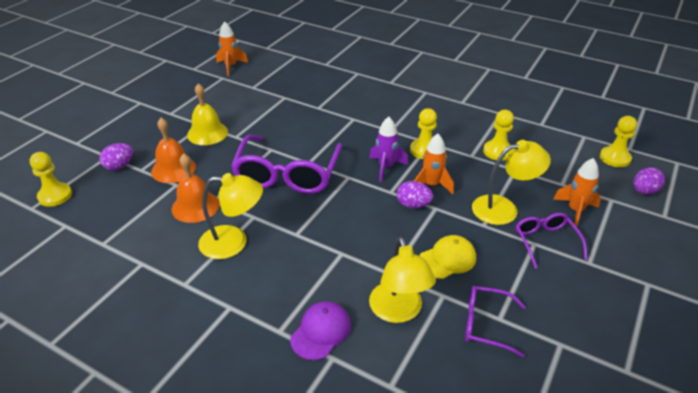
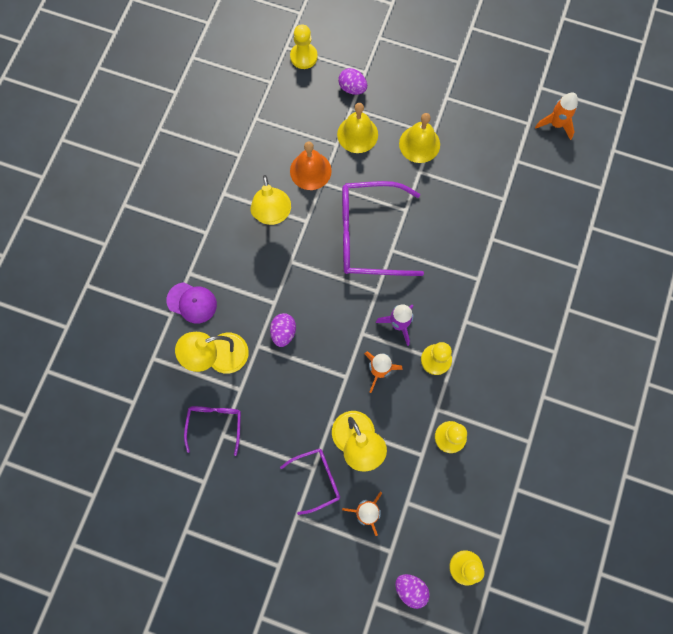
camera: 80 degrees right, 35 degrees up
(173, 169) = (357, 134): orange bell -> yellow bell
(413, 205) = (346, 356): purple egg -> purple egg (283, 332)
(447, 259) = (281, 391): yellow cap -> none

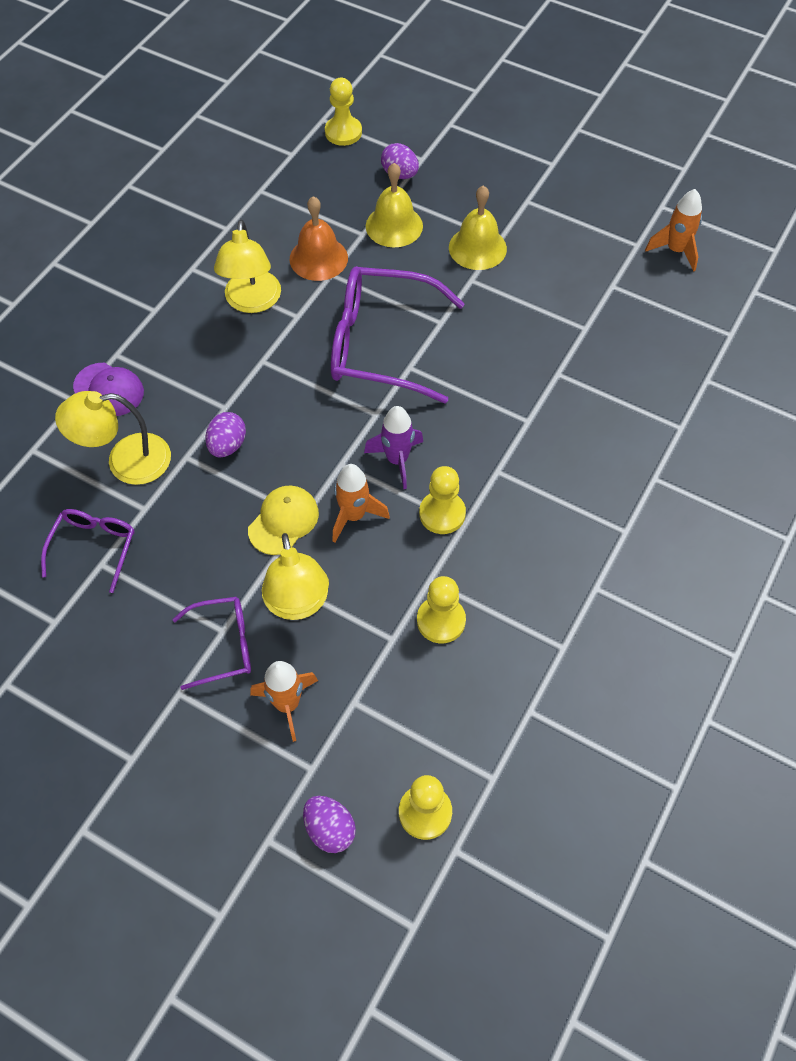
camera: 10 degrees right, 15 degrees down
(334, 383) = (283, 521): none -> yellow cap

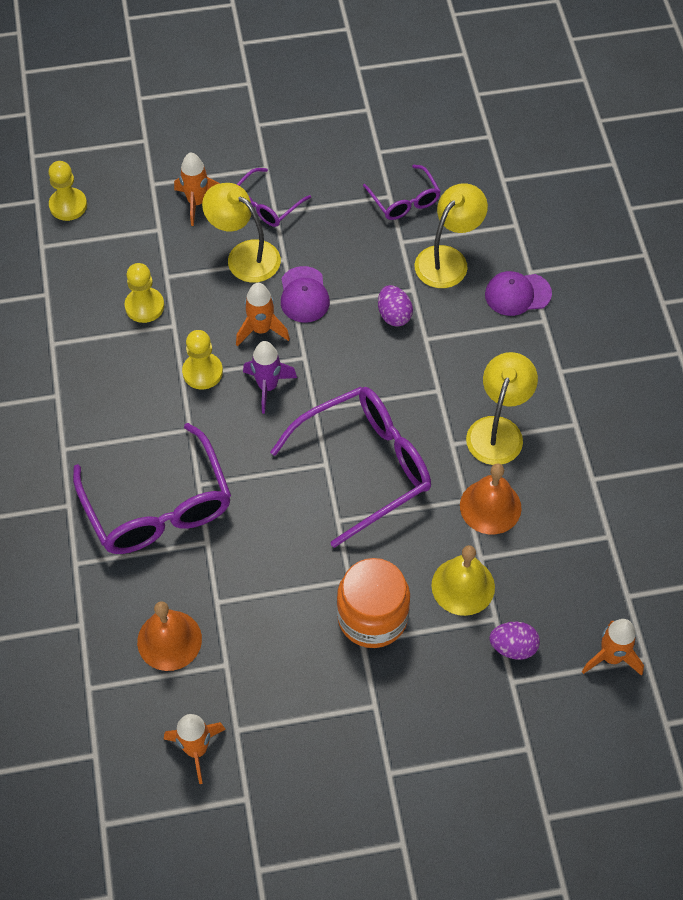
camera: 140 degrees right, 0 degrees up
(252, 302) = (498, 430): yellow lamp -> yellow lamp turned 60 degrees clockwise
(283, 521) = (304, 295): yellow cap -> purple cap
(330, 829) = (115, 165): purple egg -> none
(343, 132) = (611, 657): yellow pawn -> orange rocket
(477, 248) = (372, 617): yellow bell -> orange jar
(577, 425) = (158, 507): none -> purple glasses
(643, 326) = (169, 640): none -> orange bell

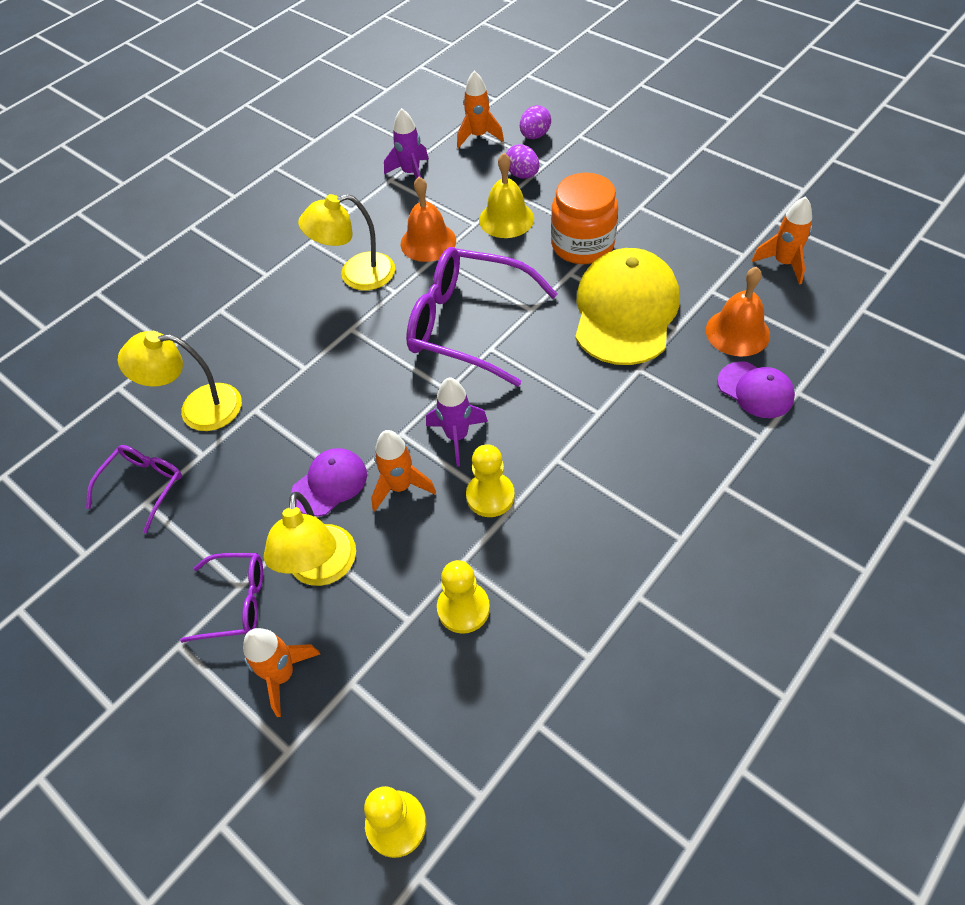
camera: 125 degrees left, 5 degrees down
(158, 507) = (649, 422): purple glasses -> none
(269, 583) = (625, 311): none -> yellow cap
(394, 315) = (296, 404): purple egg -> purple egg (535, 136)
(517, 294) = (203, 341): purple cap -> purple cap (755, 390)
(603, 558) = (411, 173): none -> purple rocket

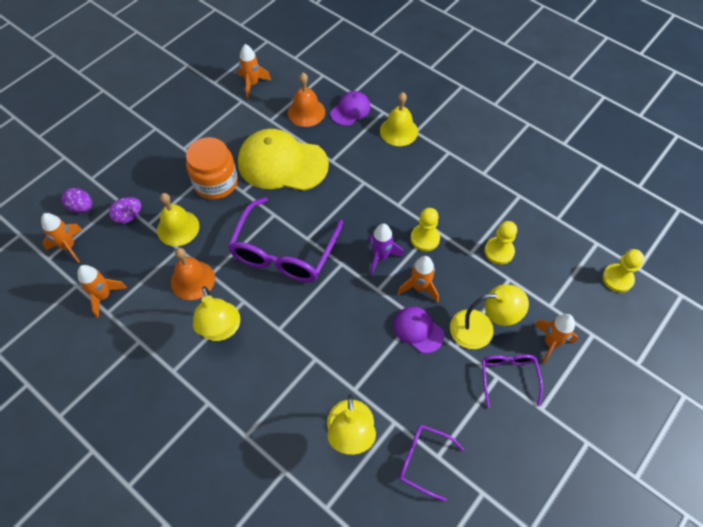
camera: 95 degrees left, 5 degrees up
(411, 173) = (103, 296): purple rocket -> orange rocket
(720, 460) = (398, 131): none -> yellow bell

